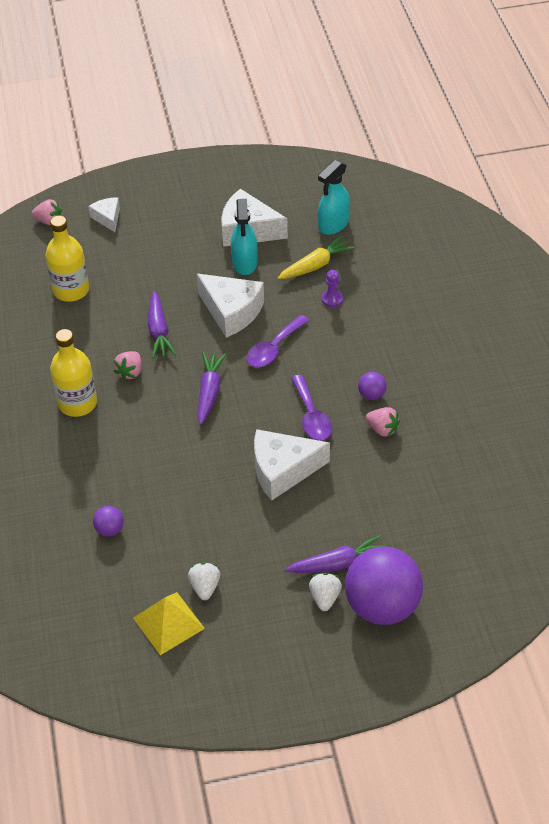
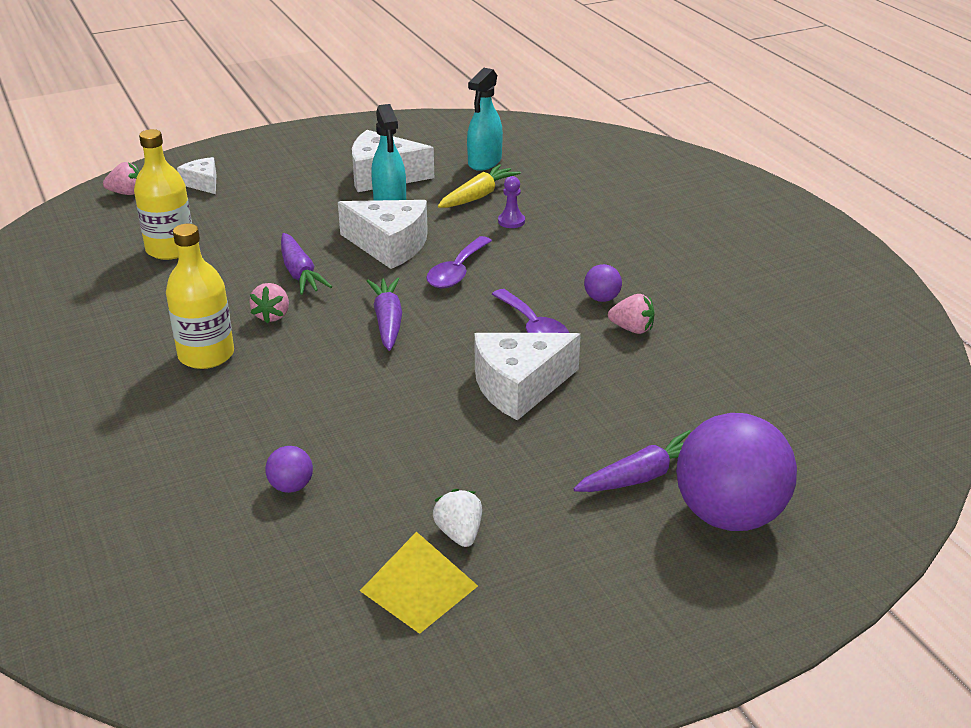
camera: 15 degrees left, 15 degrees down
(325, 597) = (642, 518): white strawberry -> none

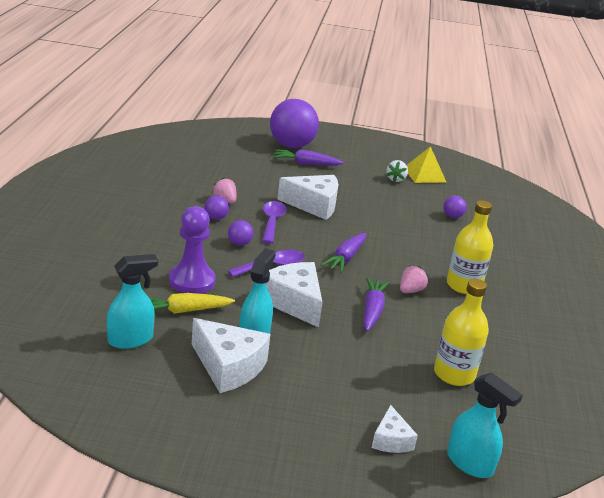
camera: 150 degrees left, 5 degrees down
(126, 193) = (470, 463): pink strawberry -> turquoise spray bottle
(511, 221) = (192, 281): purple pawn -> purple pawn, size x2.07
(527, 280) = (239, 243): none -> purple ball

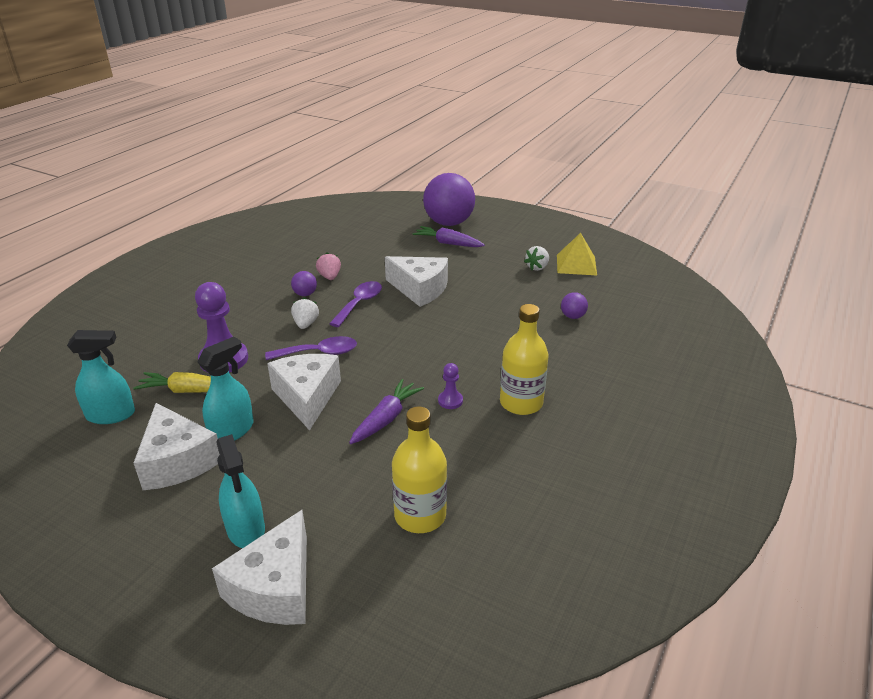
camera: 25 degrees right, 5 degrees up
(239, 243) = (305, 324): purple ball -> white strawberry
(345, 258) = (406, 353): purple carrot -> none
(391, 440) = (275, 587): white cheese -> white cheese, size x1.81
(410, 291) = (450, 401): pink strawberry -> purple pawn
(470, 463) = (344, 642): turquoise spray bottle -> turquoise spray bottle (246, 529)

